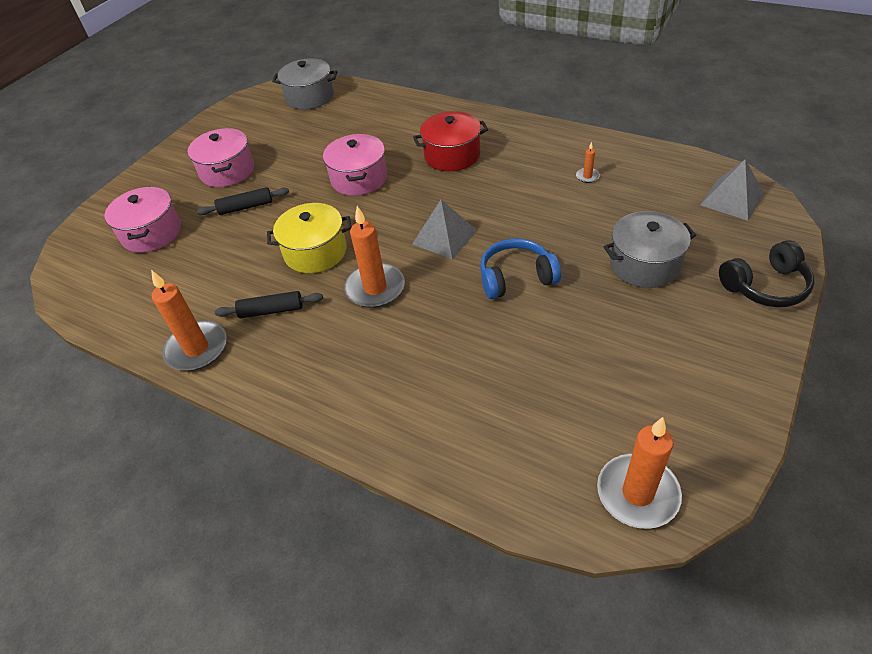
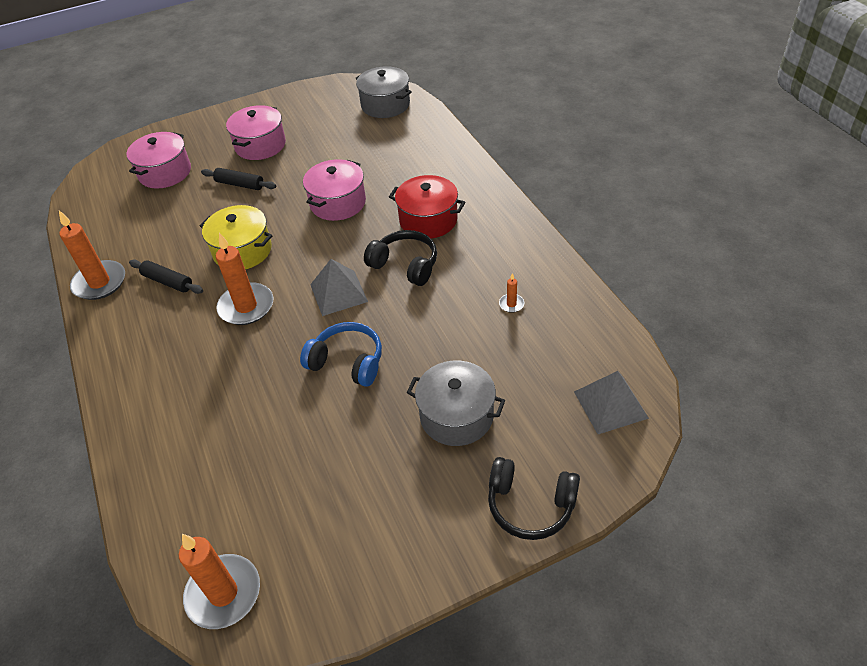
camera: 35 degrees right, 0 degrees up
(474, 192) = (405, 265): none -> black headphones

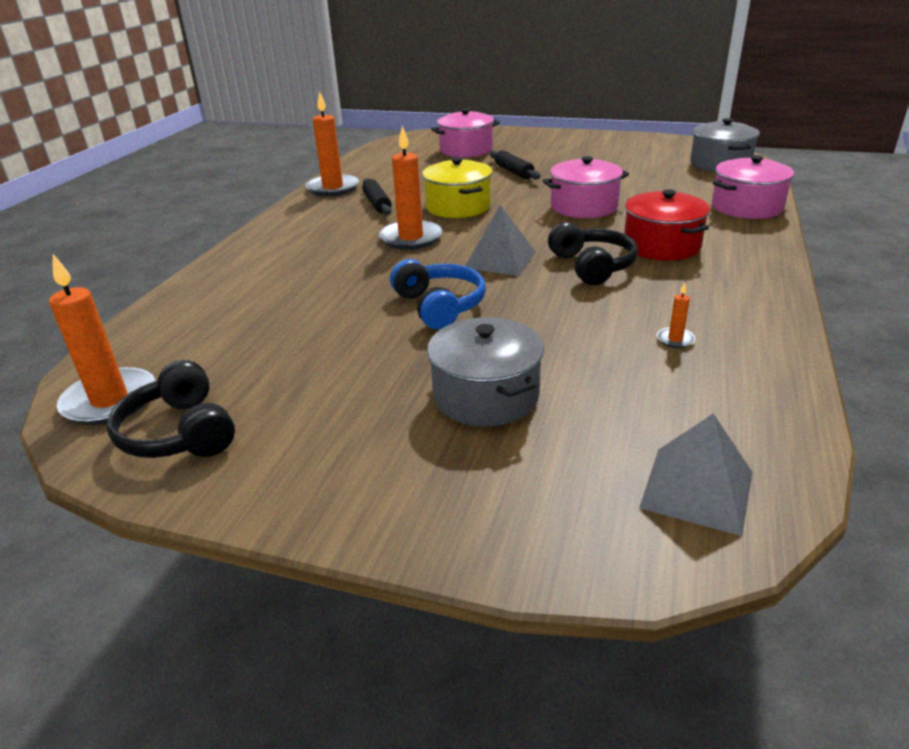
camera: 40 degrees right, 15 degrees down
(260, 145) = (564, 156): pink pot -> pink pot (746, 207)
(530, 505) = (457, 520): black headphones -> black headphones (179, 433)

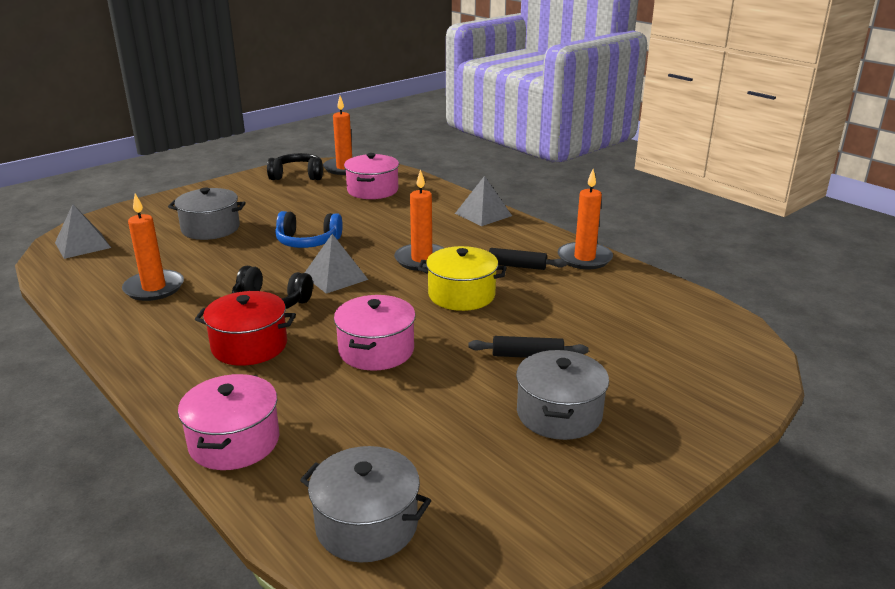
camera: 120 degrees right, 5 degrees down
(259, 245) = (483, 214): none -> grey pyramid
(466, 150) = (649, 357): pink pot -> pink pot (372, 190)
(561, 154) = (559, 414): none -> grey pot
(675, 339) = (154, 288): orange candle -> orange candle, size x2.30

